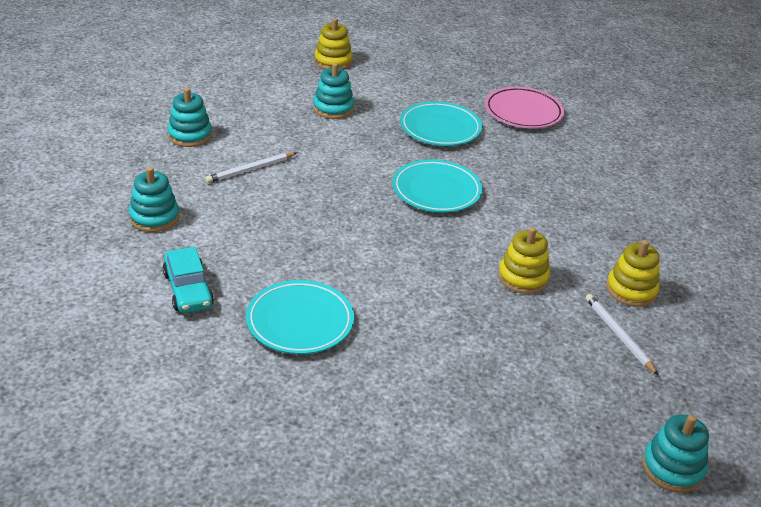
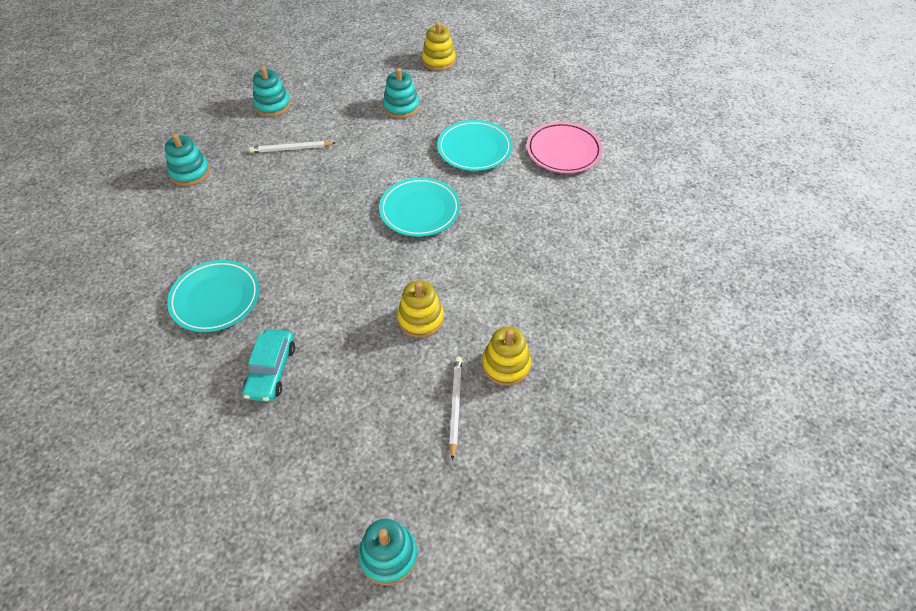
camera: 30 degrees right, 15 degrees up
(188, 289) = (163, 243): turquoise car -> turquoise car (271, 370)

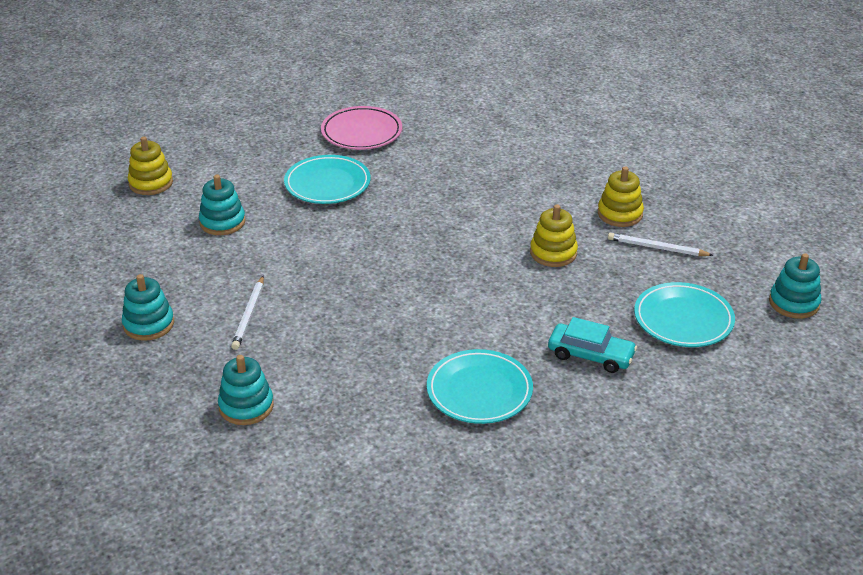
camera: 75 degrees left, 15 degrees down
(420, 210) = (405, 233): turquoise plate -> turquoise plate (683, 319)

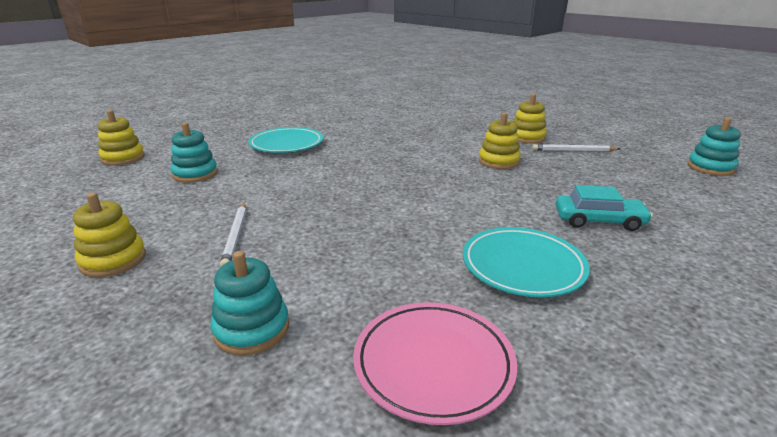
camera: 15 degrees left, 10 degrees down
(148, 324) = (113, 260): turquoise stacking toy -> yellow stacking toy
(361, 132) = (303, 119): pink plate -> pink plate (433, 364)
(683, 319) = (644, 187): turquoise plate -> none

